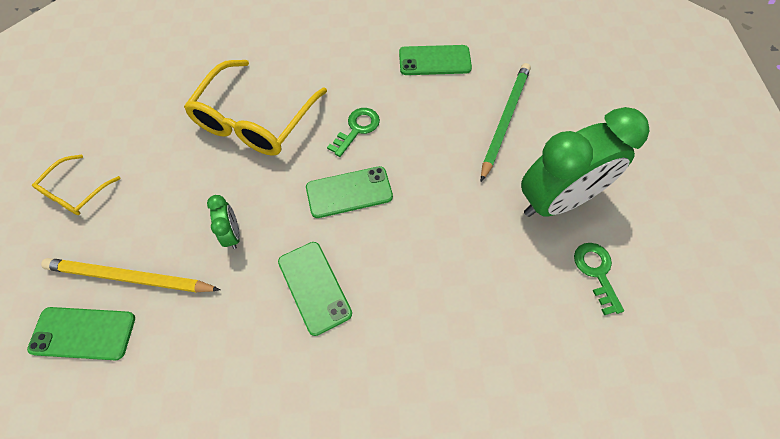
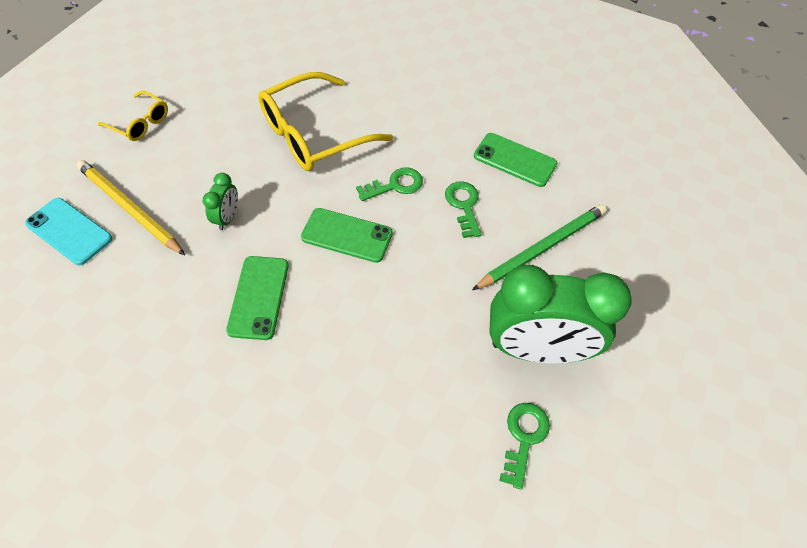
camera: 30 degrees right, 5 degrees down
(76, 192) = (140, 123): yellow glasses -> yellow glasses turned 120 degrees counterclockwise
(83, 333) = (69, 231): green phone -> turquoise phone
(423, 117) = (463, 205): none -> green key

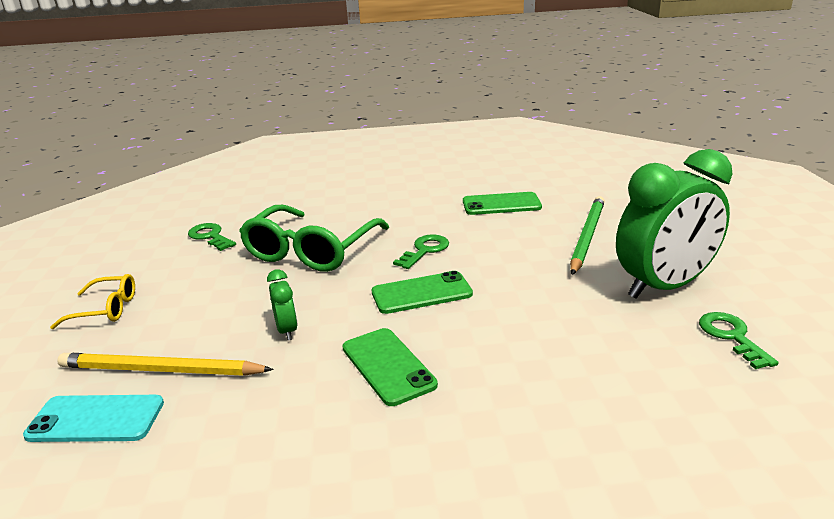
camera: 30 degrees left, 30 degrees down
(314, 134) = (311, 250): yellow glasses -> green glasses
(463, 205) = (496, 239): green key -> green key (210, 236)

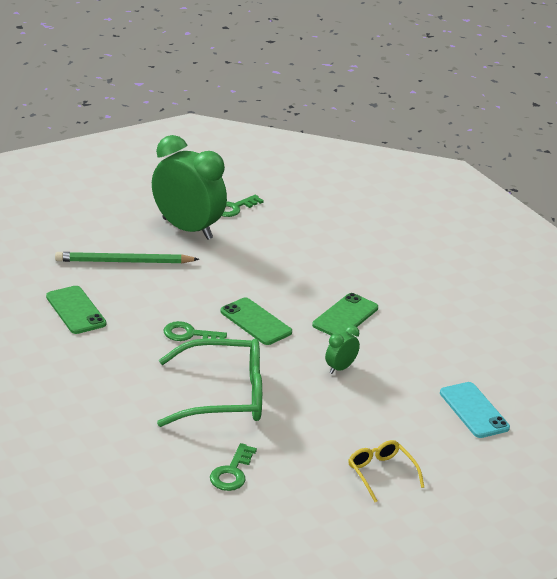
camera: 120 degrees left, 5 degrees up
(161, 370) = (418, 406): yellow pencil -> none

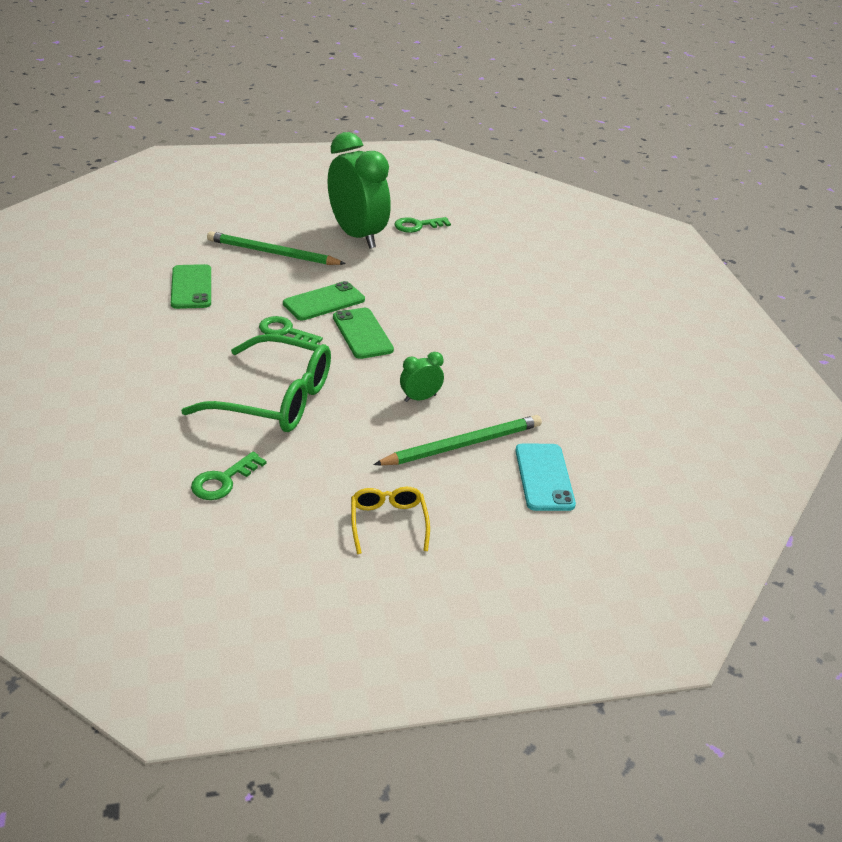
camera: 20 degrees right, 5 degrees up
(345, 316) = (462, 347): green phone -> green phone (324, 302)
(397, 399) = (462, 445): none -> green pencil

